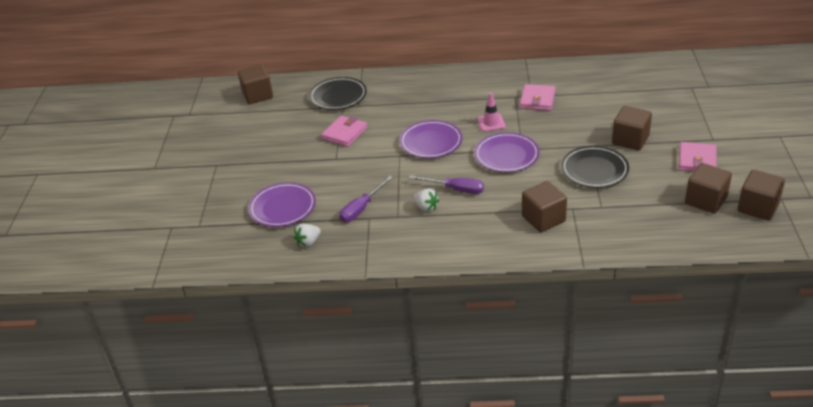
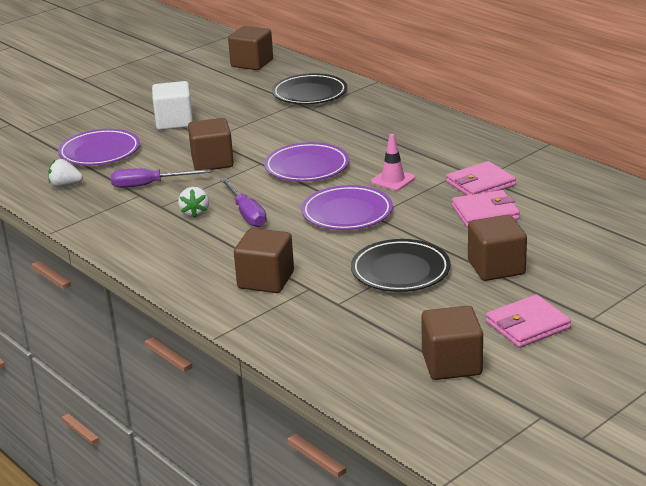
camera: 45 degrees right, 10 degrees down
(290, 160) = (174, 122): none -> white cube
(344, 133) = (255, 124): pink wallet -> pink wallet (485, 212)
(758, 207) = (494, 406): brown cube -> brown cube (212, 162)

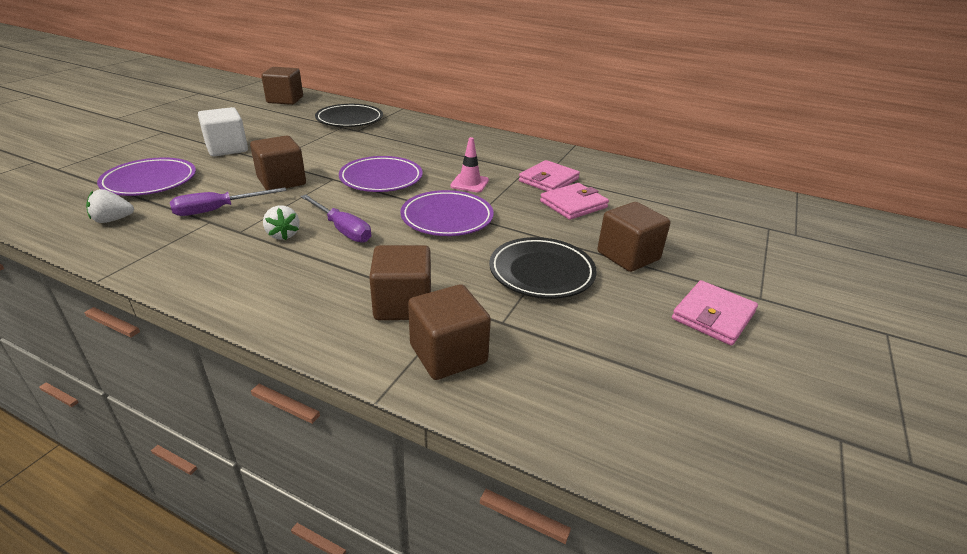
camera: 25 degrees left, 5 degrees up
(451, 364) = (684, 382): brown cube -> brown cube (448, 354)

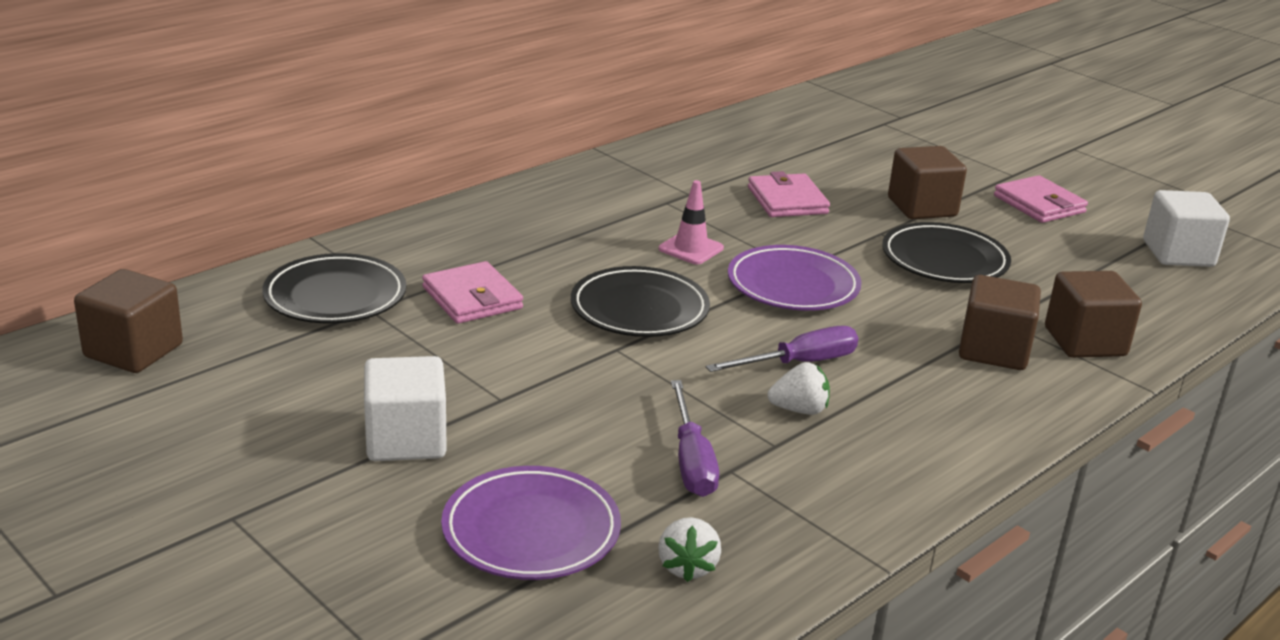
camera: 70 degrees left, 5 degrees down
(281, 181) = (604, 395): brown cube -> none
(381, 179) = (639, 309): purple plate -> black plate
(548, 180) = (707, 196): pink wallet -> pink wallet (472, 298)
(707, 420) = (1178, 254): none -> white cube

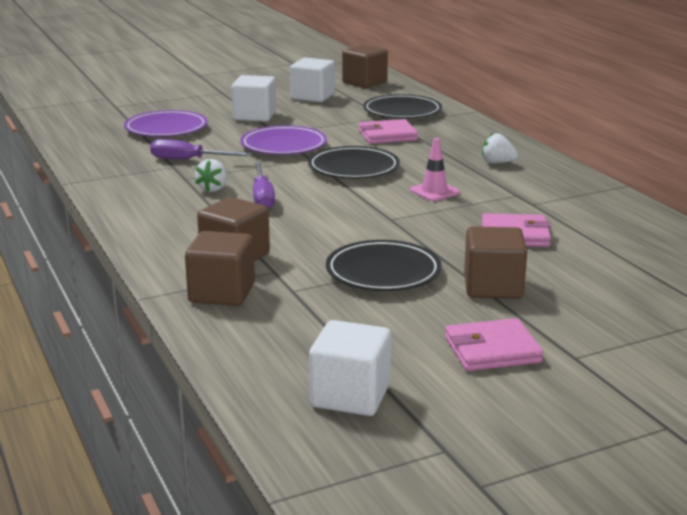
camera: 110 degrees right, 5 degrees down
(251, 395) = (313, 97): none -> white cube
(687, 567) = (112, 149): white strawberry -> white strawberry (497, 163)
(793, 285) = (365, 212): purple plate -> purple plate (283, 146)

